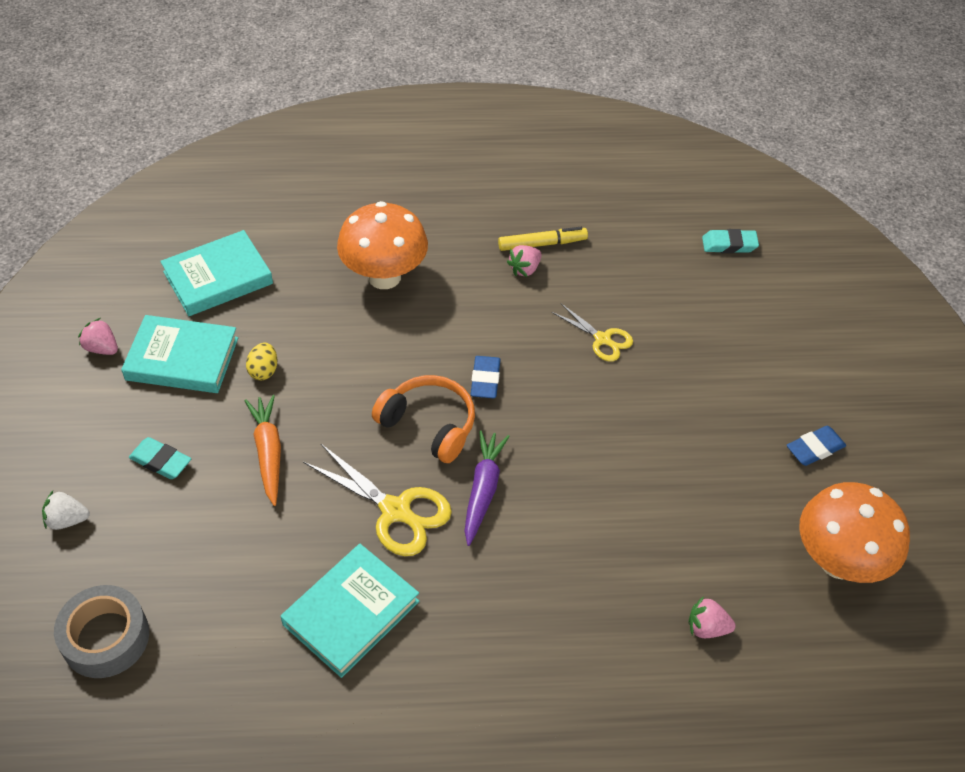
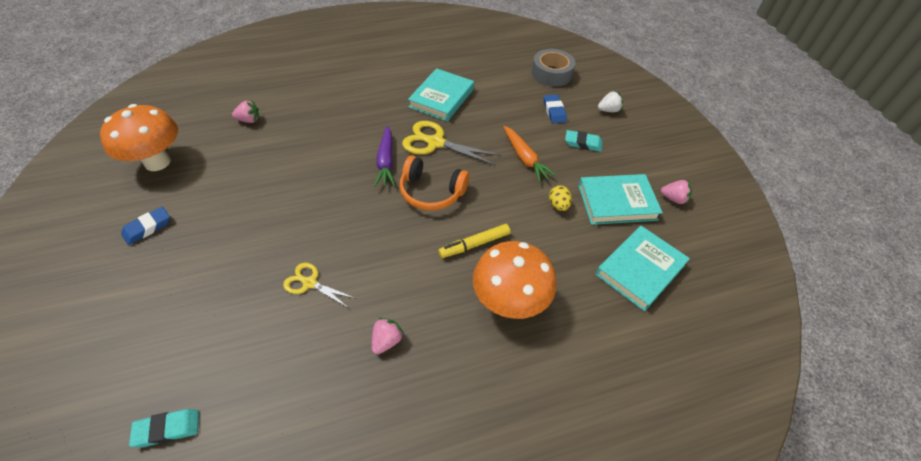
camera: 165 degrees right, 0 degrees up
(485, 380) = (400, 230): blue eraser -> blue eraser (554, 111)
(541, 244) = (374, 377): yellow marker -> yellow marker (475, 244)

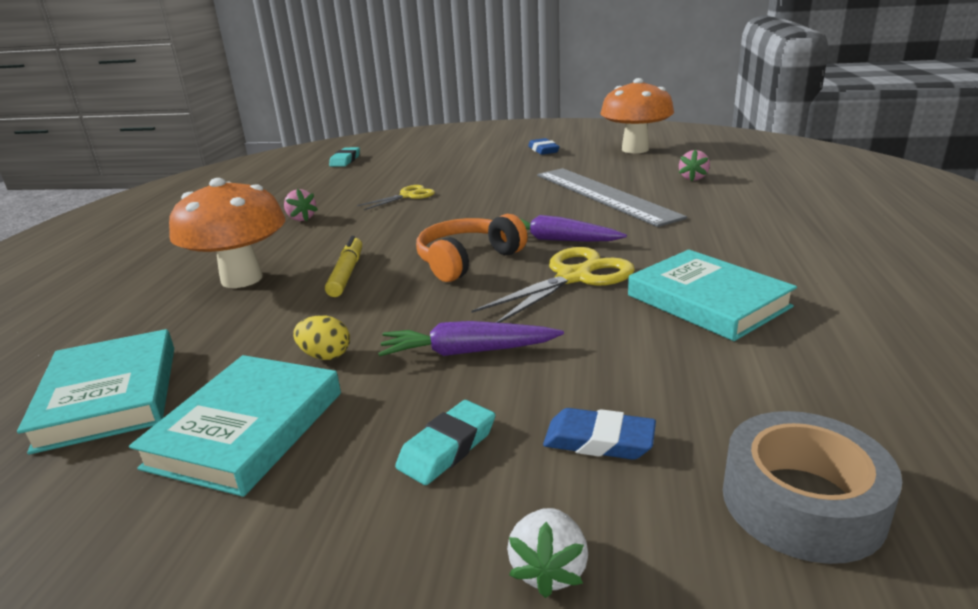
camera: 120 degrees right, 25 degrees down
(293, 157) = (604, 195): none -> grey ruler
(525, 158) = (467, 352): orange carrot -> purple carrot
(673, 199) = (138, 533): pink strawberry -> none

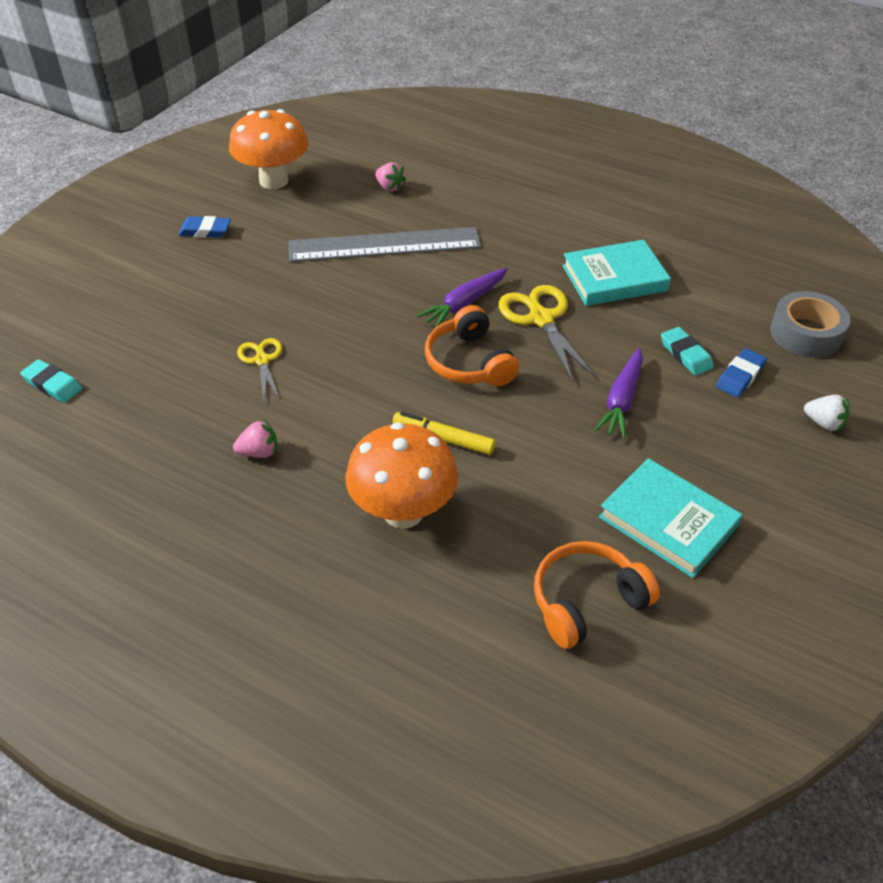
camera: 70 degrees left, 20 degrees up
(109, 396) = (587, 602): turquoise book -> orange headphones
(325, 356) = (589, 472): yellow egg -> none
(447, 448) = (723, 434): turquoise eraser -> turquoise eraser (685, 355)

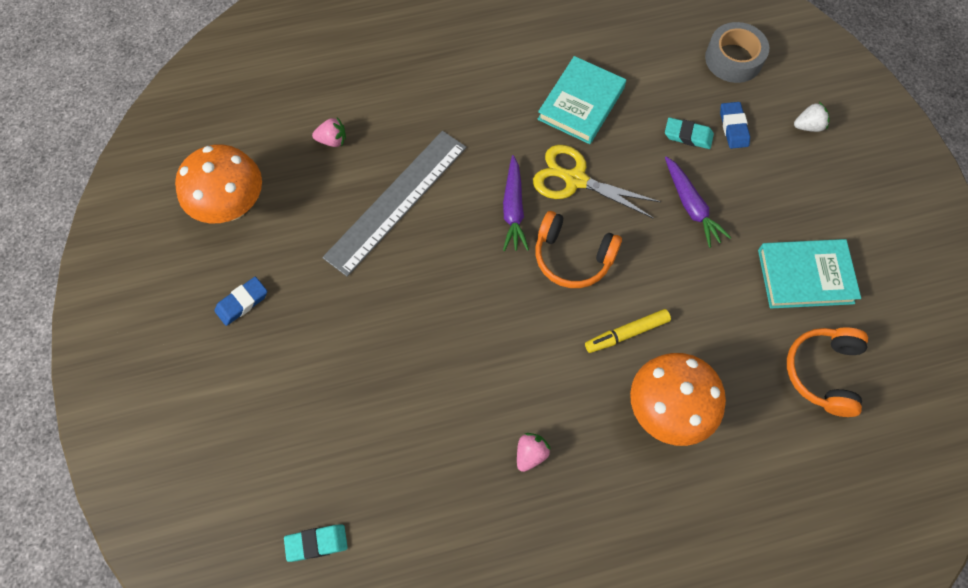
camera: 45 degrees left, 20 degrees up
(262, 360) = (438, 380): yellow scissors -> none

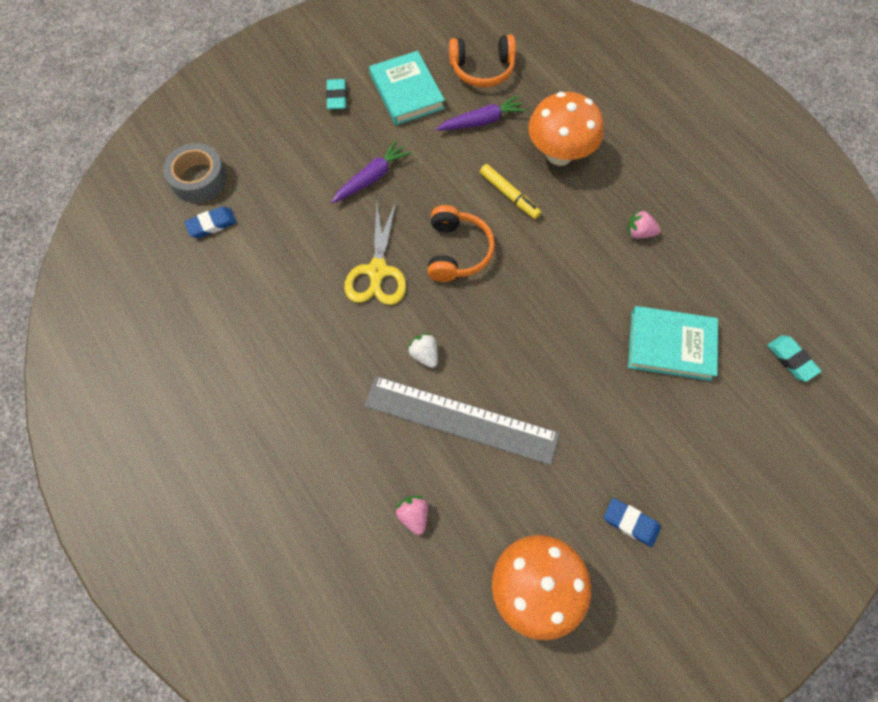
camera: 110 degrees left, 0 degrees up
(513, 209) = (428, 312): purple carrot -> purple carrot (482, 121)
(581, 103) = (289, 290): turquoise book -> turquoise book (670, 345)
(688, 136) = (298, 195): turquoise eraser -> turquoise eraser (337, 97)
(733, 127) = (278, 164): blue eraser -> blue eraser (212, 224)
(808, 126) = (259, 113): white strawberry -> white strawberry (424, 355)

